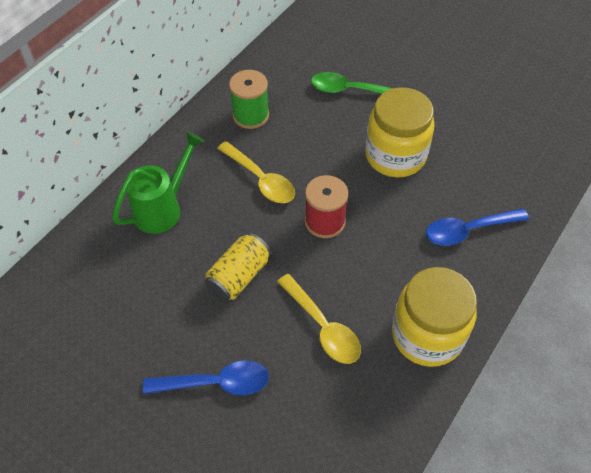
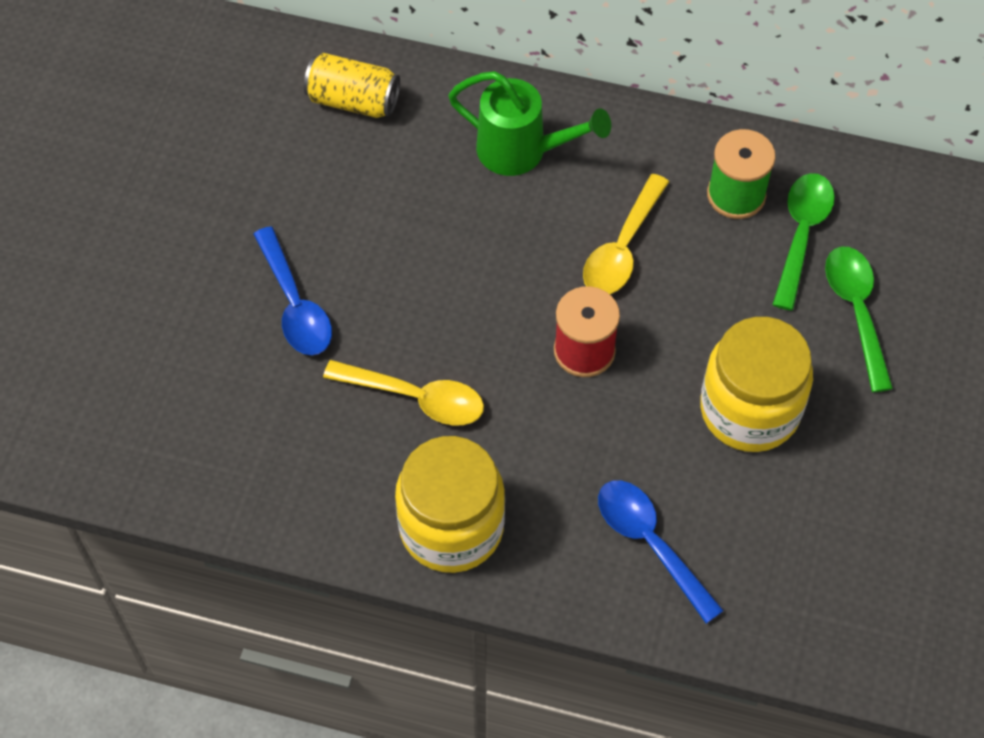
camera: 70 degrees right, 5 degrees up
(239, 276) = (453, 276): yellow can -> yellow can (353, 100)
(291, 96) = (801, 234): none -> green spoon
(323, 327) = (416, 398): yellow spoon -> yellow spoon turned 105 degrees counterclockwise

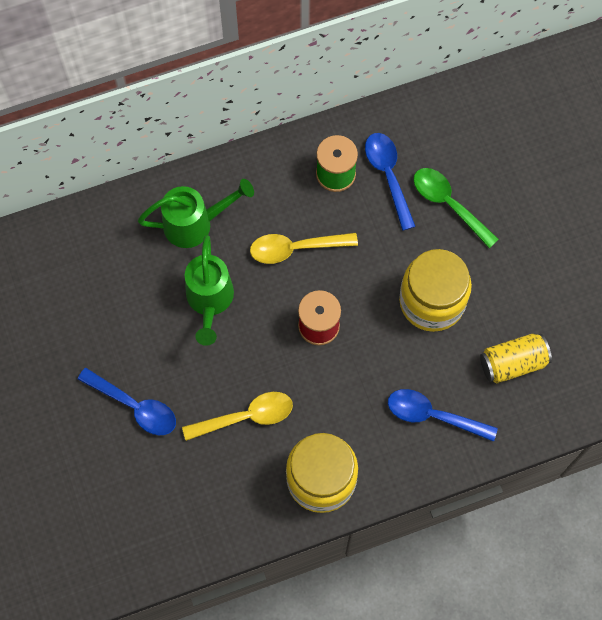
camera: 35 degrees left, 10 degrees up
(353, 100) = (71, 254): yellow can -> yellow can (512, 363)
(473, 244) = (209, 301): none -> green watering can
(622, 248) = (295, 248): yellow spoon -> yellow spoon turned 90 degrees clockwise
(801, 234) = (388, 176): green spoon -> blue spoon

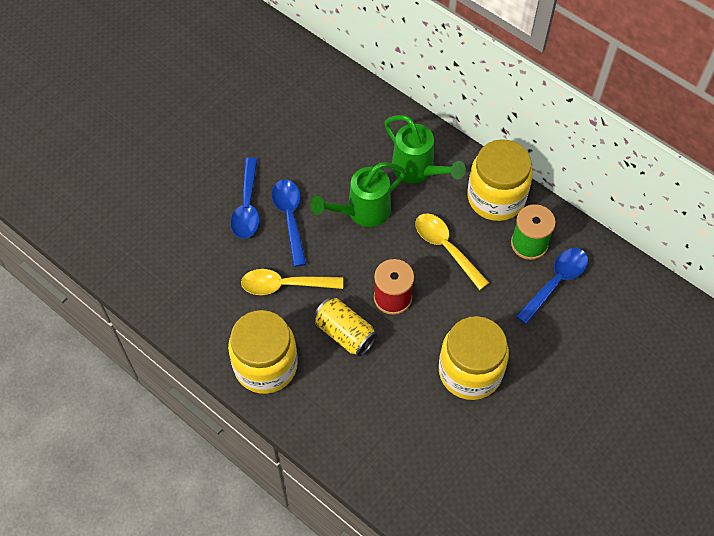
camera: 60 degrees right, 10 degrees down
(246, 417) = (285, 285): yellow spoon -> yellow spoon turned 135 degrees clockwise
(270, 172) = (496, 198): none -> yellow jar
(433, 415) = (371, 423): blue spoon -> blue spoon (290, 218)
(448, 204) = (565, 341): green spoon -> none
(512, 363) = (458, 465): yellow can -> yellow can (345, 333)

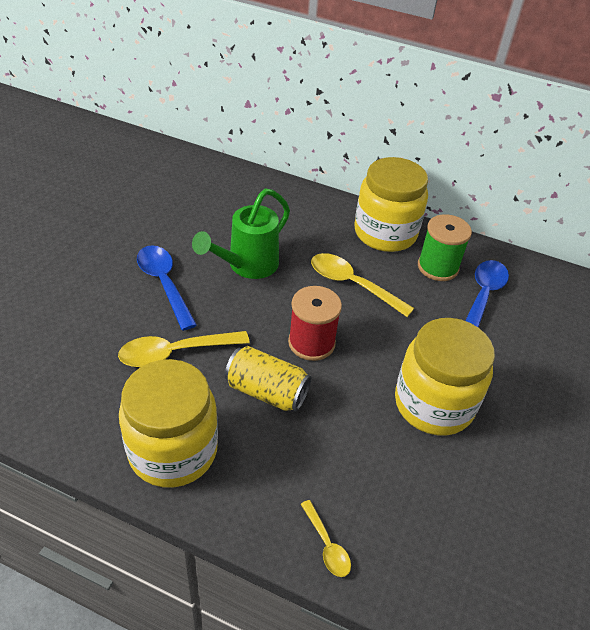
camera: 20 degrees left, 15 degrees down
(247, 206) = (109, 280): blue spoon -> none
(352, 457) = (327, 545): none -> yellow spoon
(418, 170) = (294, 221): green watering can -> none

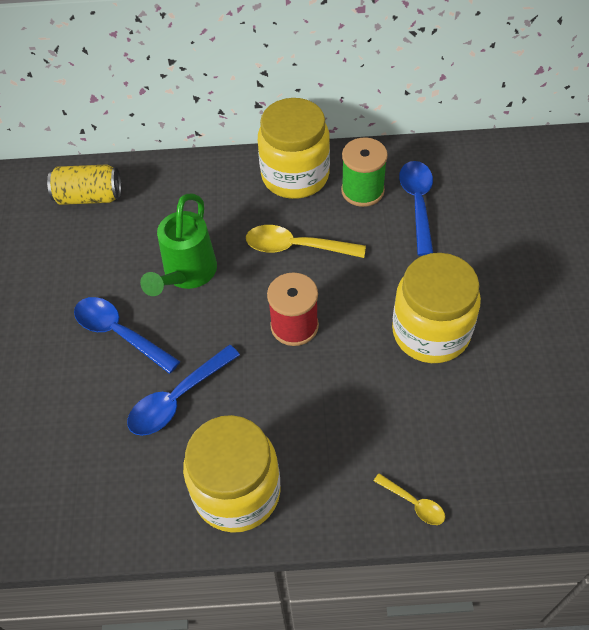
camera: 20 degrees left, 10 degrees up
(175, 353) = (177, 398): yellow spoon -> blue spoon
(266, 391) = (283, 394): yellow can -> yellow can (89, 197)

